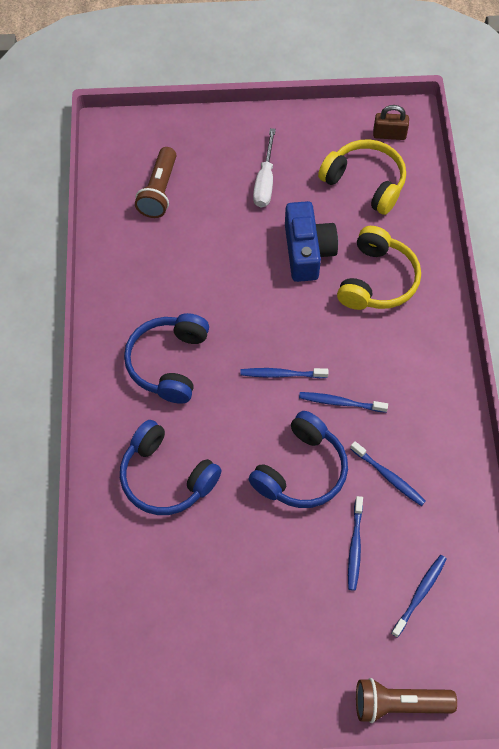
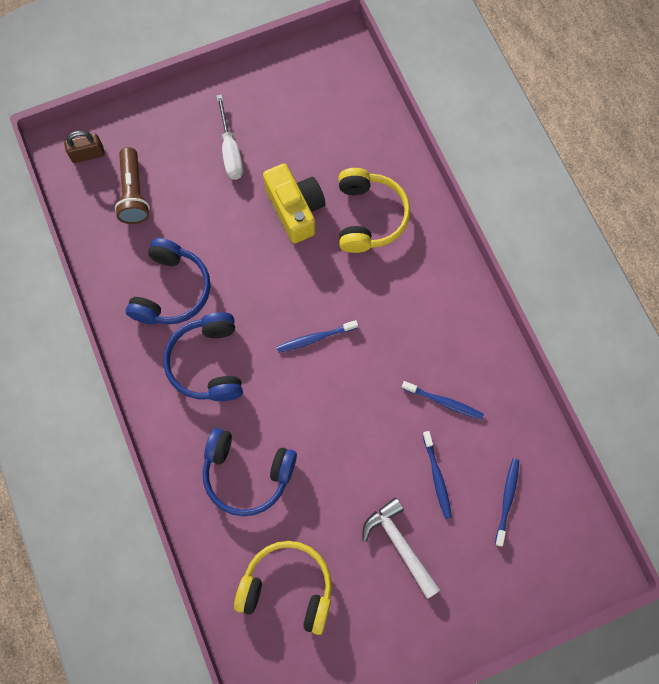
camera: 20 degrees left, 10 degrees up
(292, 599) = (400, 545): none -> white hammer
(301, 470) = (365, 424): blue headphones -> blue headphones (171, 290)
(307, 251) = (295, 209): blue camera -> yellow camera
(340, 402) = (377, 347): blue toothbrush -> none
(365, 182) = (324, 122): yellow headphones -> yellow headphones (288, 587)
(389, 134) = (329, 65): brown padlock -> brown padlock (88, 154)
(398, 704) = (522, 604): brown flashlight -> none

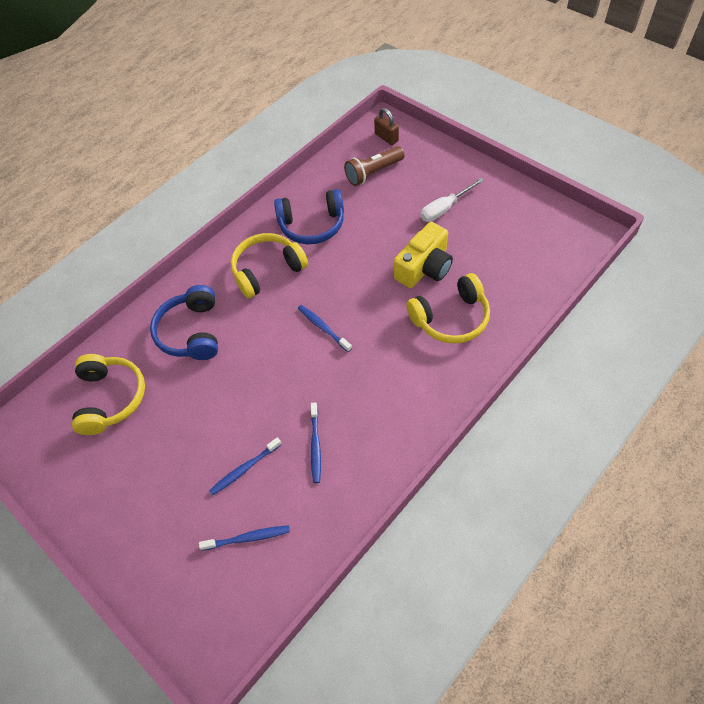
camera: 70 degrees right, 15 degrees down
(208, 363) = (267, 270): blue headphones -> yellow headphones
(400, 545) = (173, 465): white hammer -> none

